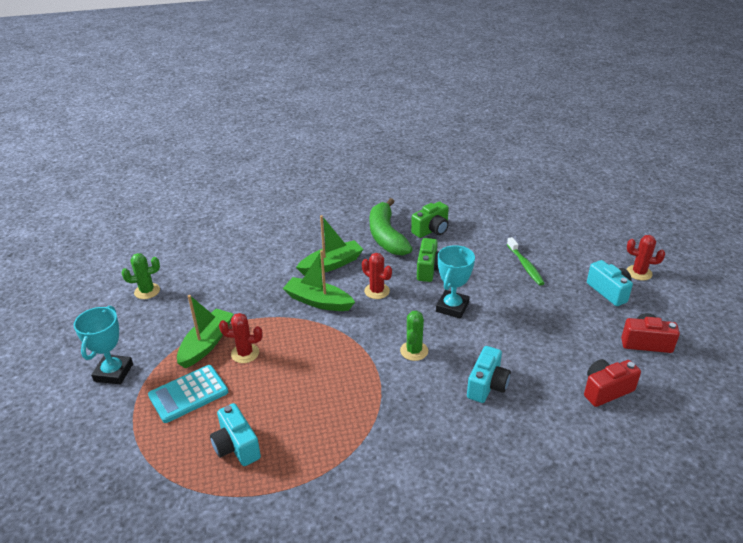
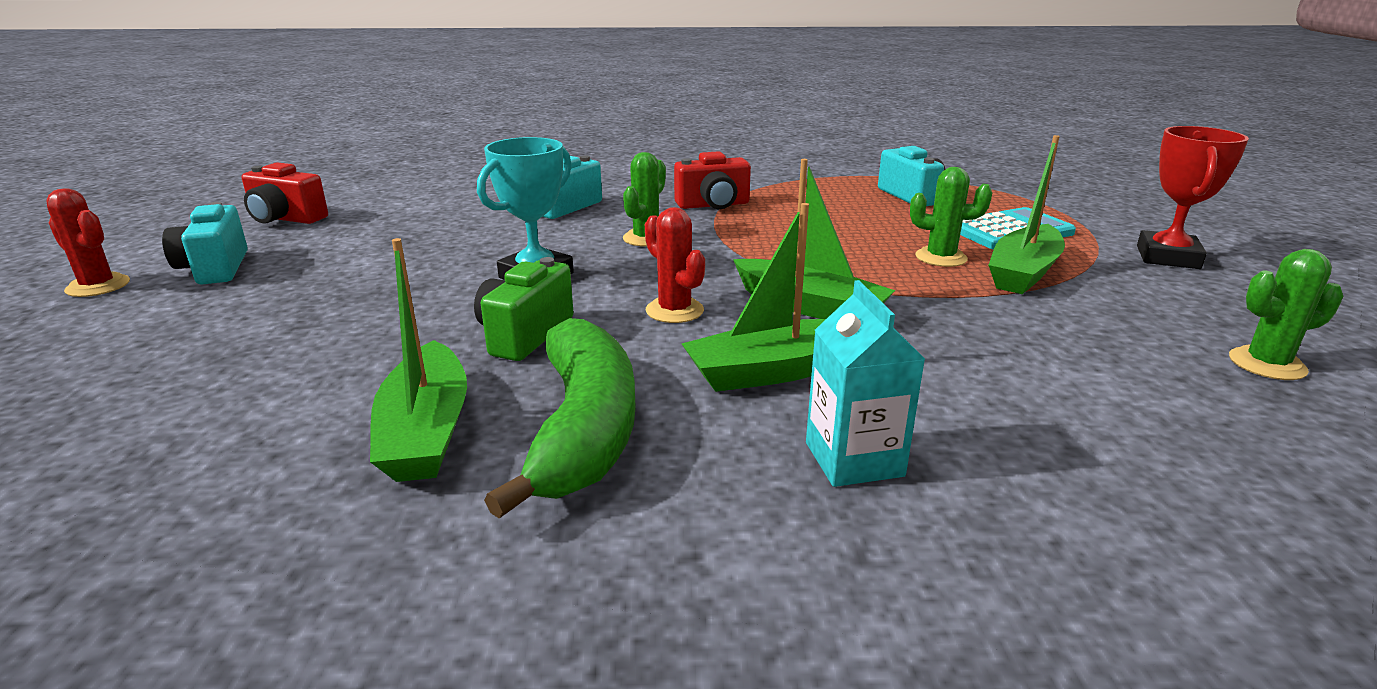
camera: 170 degrees left, 10 degrees down
(113, 372) = (1167, 257): turquoise trophy -> red trophy
(245, 353) = (941, 257): red cactus -> green cactus
(307, 237) = (854, 459): none -> turquoise carton
(431, 230) = (426, 431): green camera -> green boat
(525, 266) = (299, 319): green toothbrush -> none
(606, 390) = (416, 194): red camera -> red camera (713, 205)

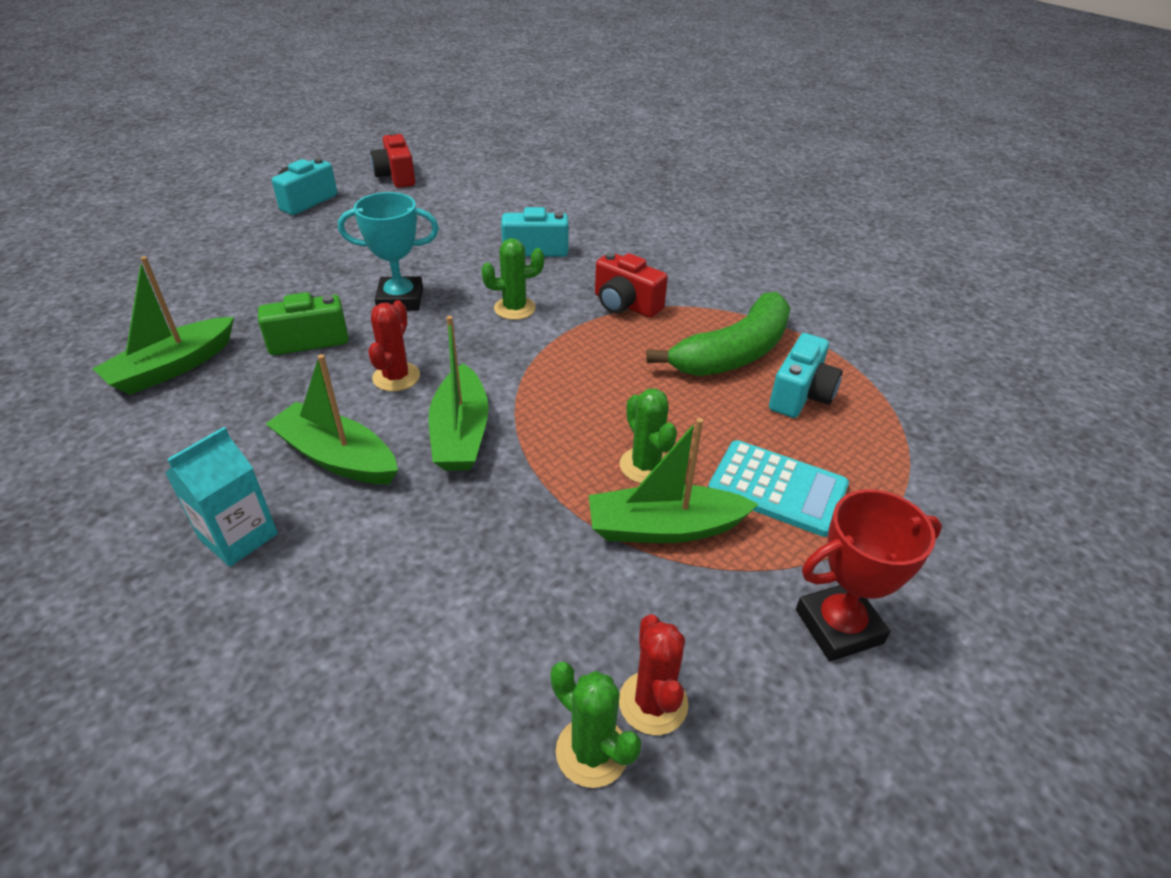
camera: 50 degrees right, 15 degrees up
(98, 286) = (255, 188): red cactus -> red cactus (653, 703)
(583, 430) = (207, 417): green banana -> green banana (733, 353)

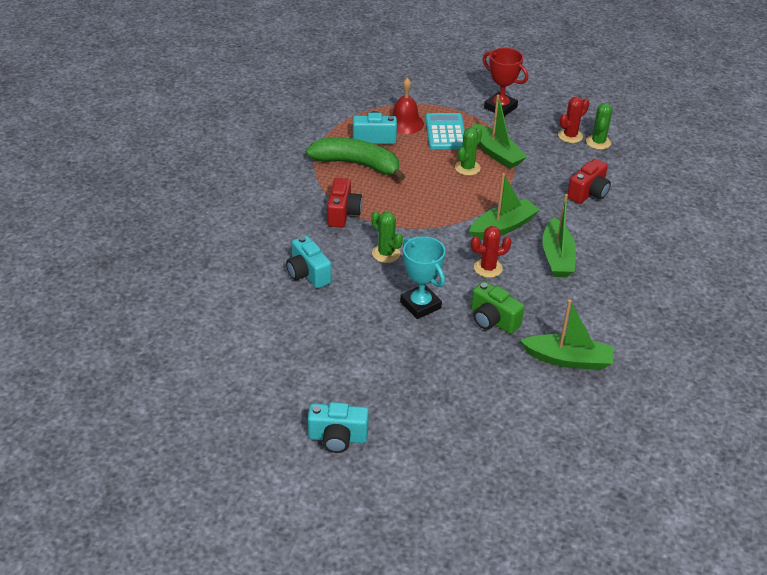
camera: 120 degrees left, 0 degrees up
(238, 536) = (623, 259): turquoise carton -> none
(396, 176) = (248, 408): red camera -> red camera (588, 193)
(834, 448) = (405, 123): none -> red bell

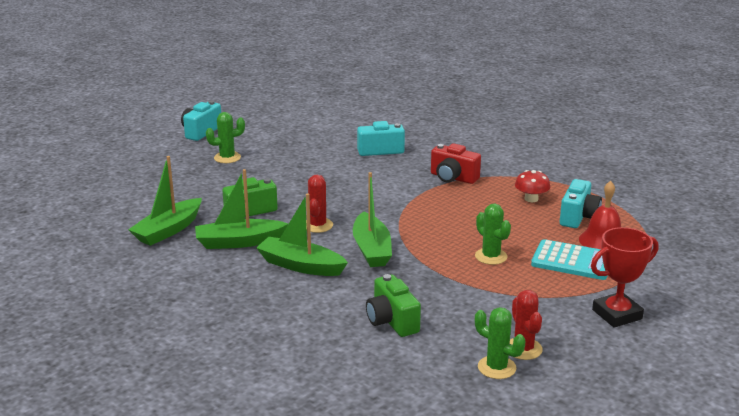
camera: 115 degrees right, 15 degrees down
(357, 164) = (531, 199): green banana -> red mushroom
(386, 253) = (379, 185): green cactus -> green cactus (227, 158)
(420, 305) = (299, 185): turquoise trophy -> none
(496, 153) = (510, 282): green boat -> green boat (239, 242)
(588, 193) = (392, 321): red camera -> green camera

